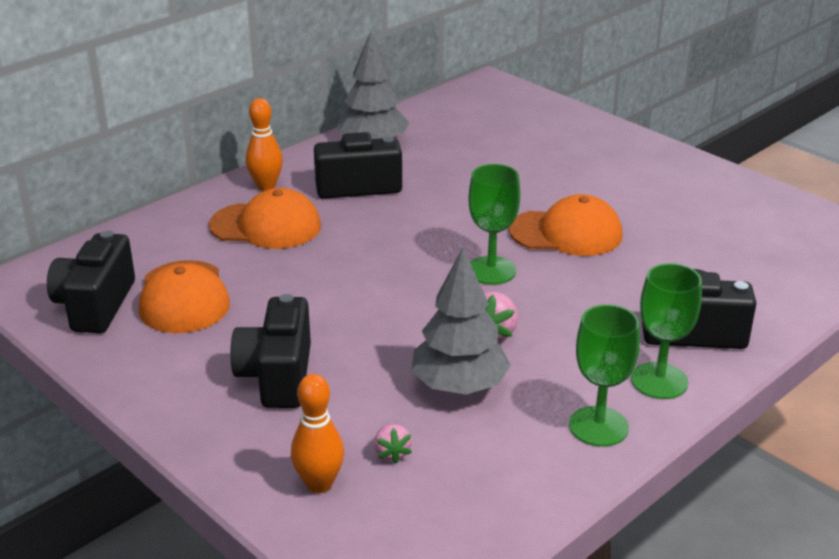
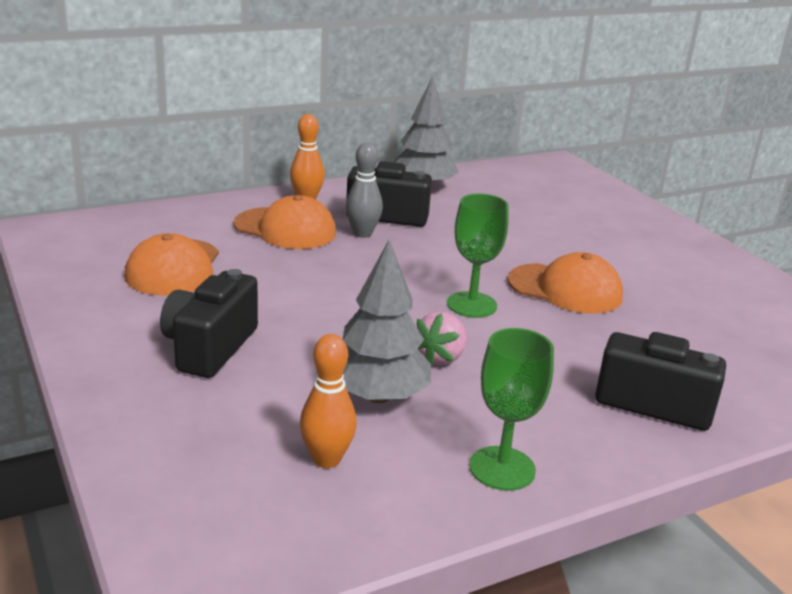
camera: 15 degrees right, 5 degrees down
(95, 305) = (95, 258): black camera -> none
(319, 484) = (181, 451): orange bowling pin -> orange bowling pin (326, 459)
(345, 214) = (362, 233): none -> grey bowling pin
(392, 453) = (272, 440): pink strawberry -> none
(659, 381) = (593, 440): green goblet -> none

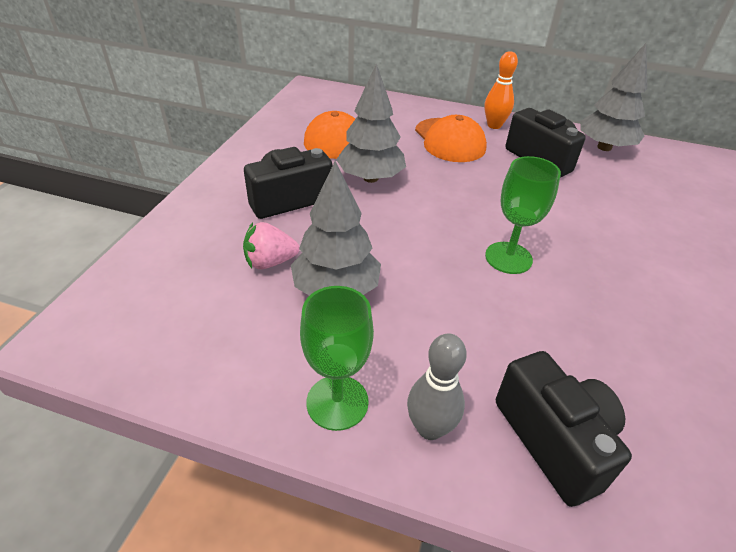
camera: 45 degrees right, 15 degrees up
(262, 293) = (370, 178): none -> grey tree
(326, 459) = (241, 313): orange bowling pin -> none
(362, 233) = (500, 165): grey bowling pin -> grey bowling pin (430, 428)
(441, 357) = (422, 286): pink strawberry -> pink strawberry (270, 262)
(565, 289) = (617, 286): orange cap -> none

